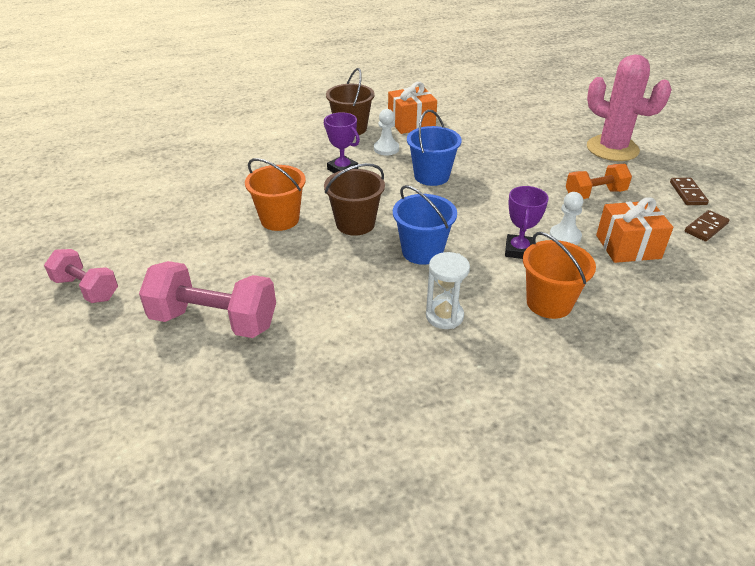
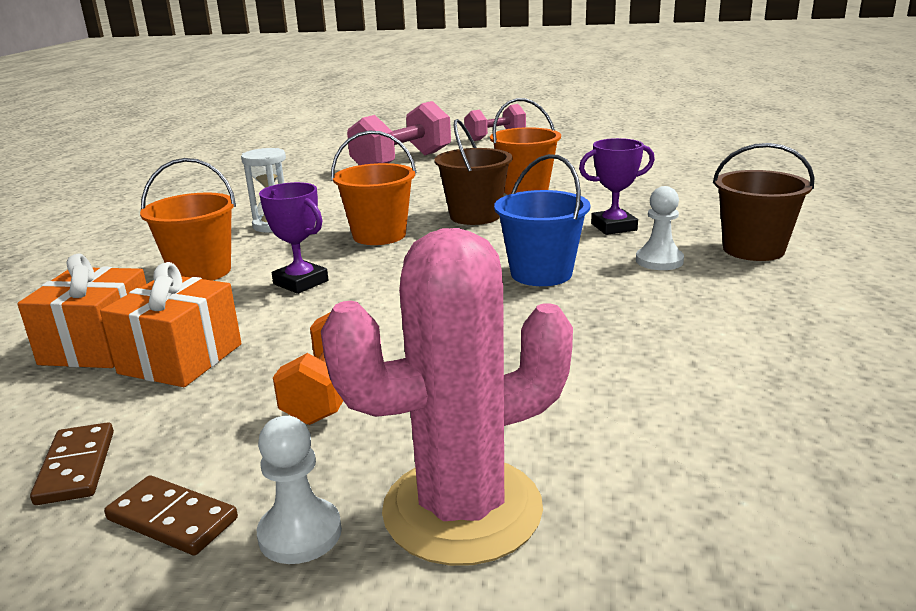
camera: 120 degrees right, 15 degrees down
(411, 123) = (756, 298): orange gift -> orange gift (99, 345)
(422, 251) = (379, 235): blue bucket -> orange bucket
(565, 236) = (276, 320): white pawn -> white pawn (300, 533)

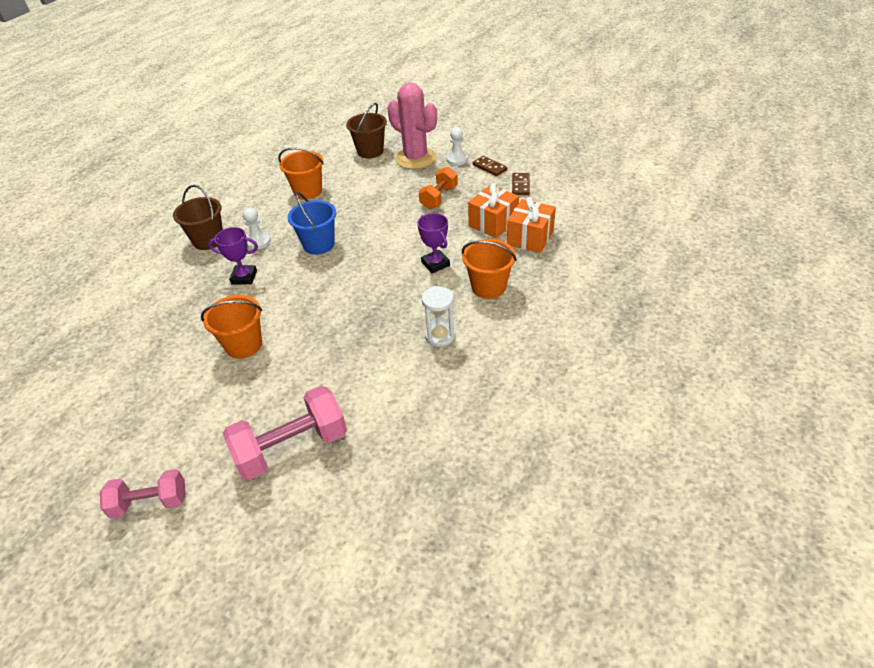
camera: 160 degrees left, 20 degrees up
(379, 235) = (377, 303): orange bucket -> orange bucket (308, 191)
(462, 509) = (415, 158): pink cactus -> pink cactus turned 45 degrees clockwise
(475, 216) = (306, 312): brown bucket -> brown bucket (370, 151)

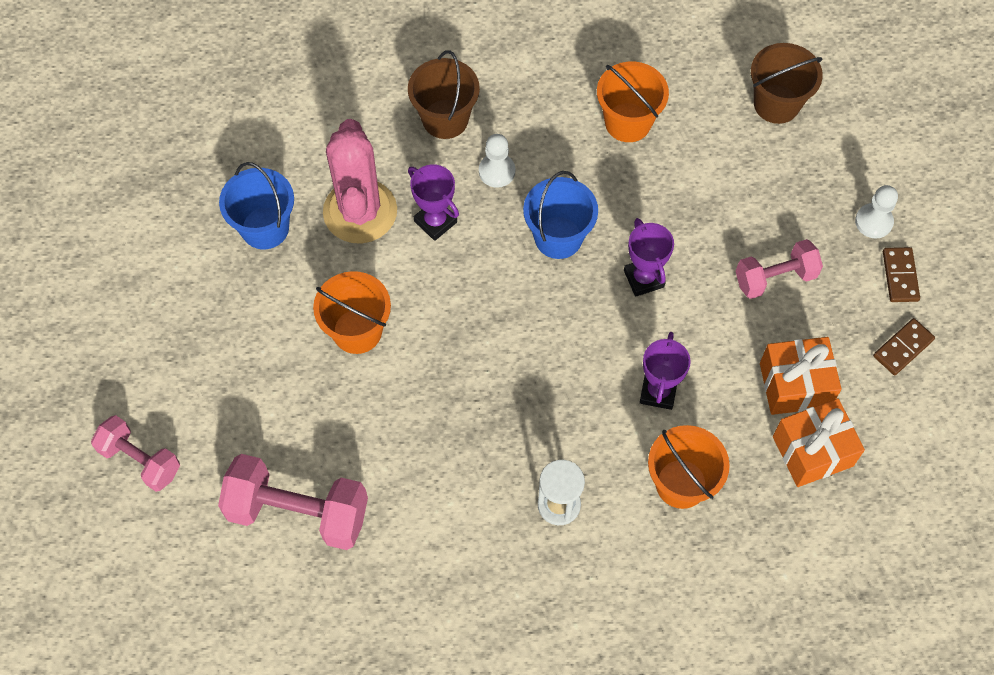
camera: 40 degrees right, 20 degrees up
(138, 340) = (265, 228): none -> blue bucket
(379, 233) = (644, 278): none -> purple trophy
(415, 158) = (821, 171): pink cactus -> pink cactus (360, 211)
(439, 198) = (775, 278): orange dumbbell -> pink dumbbell

